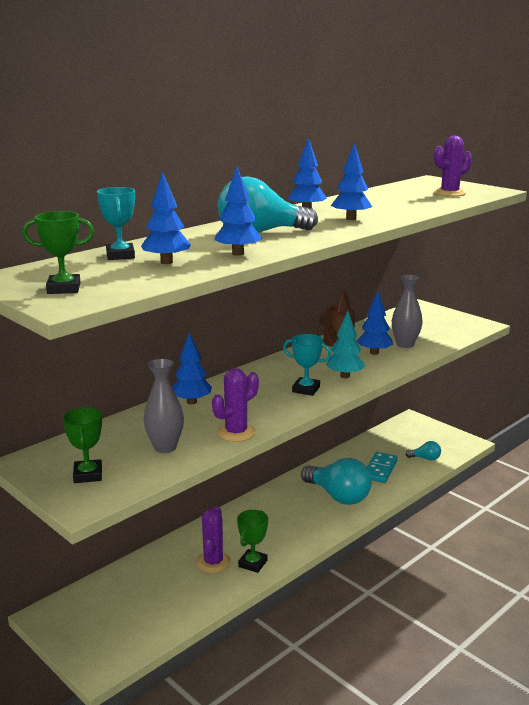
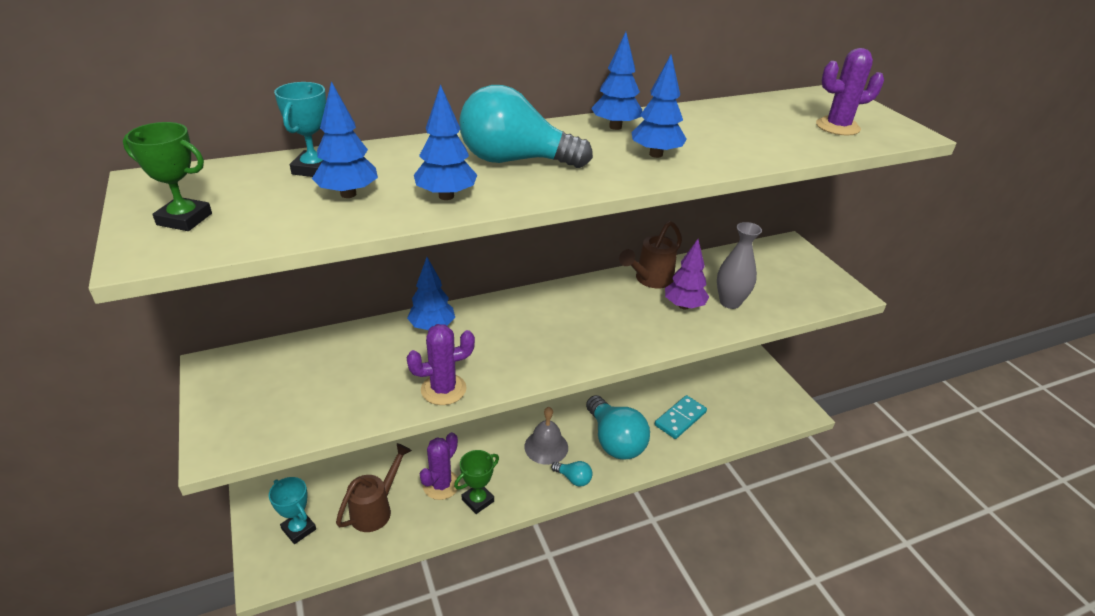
camera: 20 degrees right, 15 degrees up
(88, 475) = (255, 405): green trophy -> none
(165, 447) = (357, 388): grey vase -> none
(167, 594) = (376, 509): none -> brown watering can
(285, 514) = (546, 447): none -> grey bell
(306, 389) = (565, 344): turquoise trophy -> turquoise trophy (299, 529)
(345, 376) = (624, 334): turquoise tree -> none
(374, 352) = (684, 306): blue tree -> purple tree
(425, 458) = (740, 419): turquoise light bulb -> turquoise light bulb (573, 479)

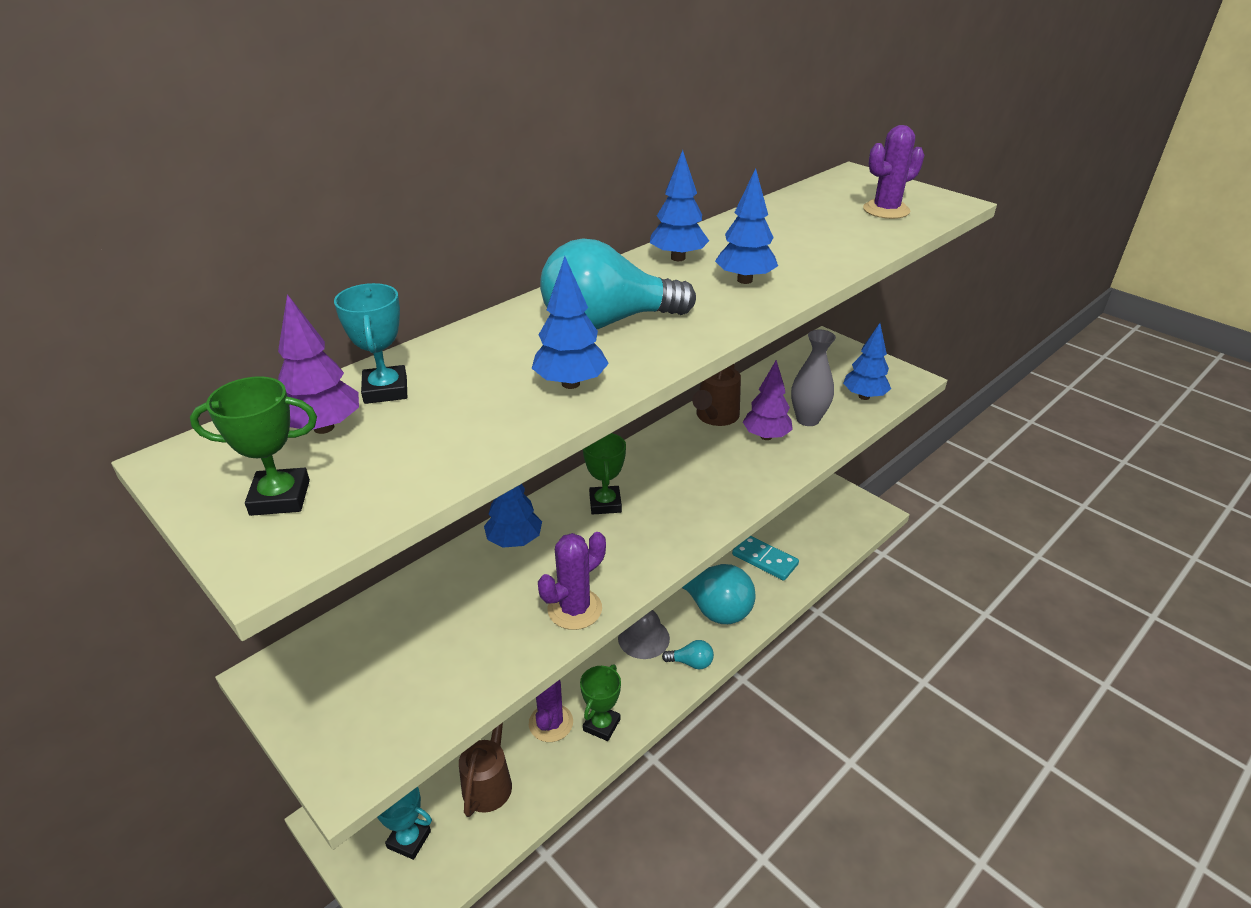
camera: 20 degrees left, 0 degrees up
(252, 183) = (324, 427): none -> purple tree
(348, 194) = (456, 411): blue tree -> blue tree (864, 396)
(517, 320) = (605, 503): none -> green trophy
(680, 419) = (765, 559): turquoise domino -> turquoise domino turned 75 degrees counterclockwise

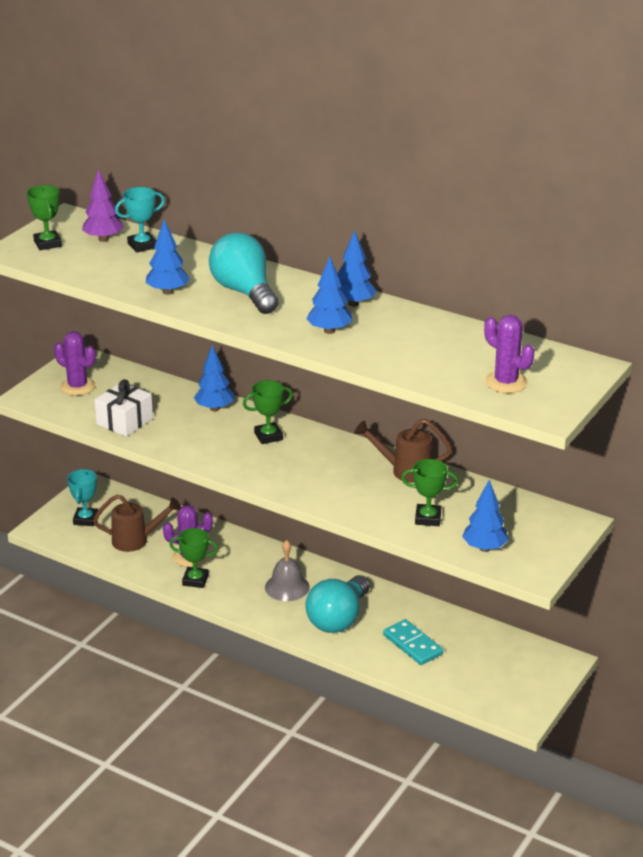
camera: 75 degrees right, 5 degrees down
(500, 643) = (124, 421): none -> white gift
(574, 609) = (160, 441): purple cactus -> purple cactus (77, 386)
(691, 662) = (270, 615): turquoise light bulb -> none
(765, 559) = (413, 644): turquoise domino -> turquoise domino turned 60 degrees counterclockwise
(766, 436) = (390, 498): purple tree -> none
(807, 419) = (428, 518): grey vase -> green trophy

